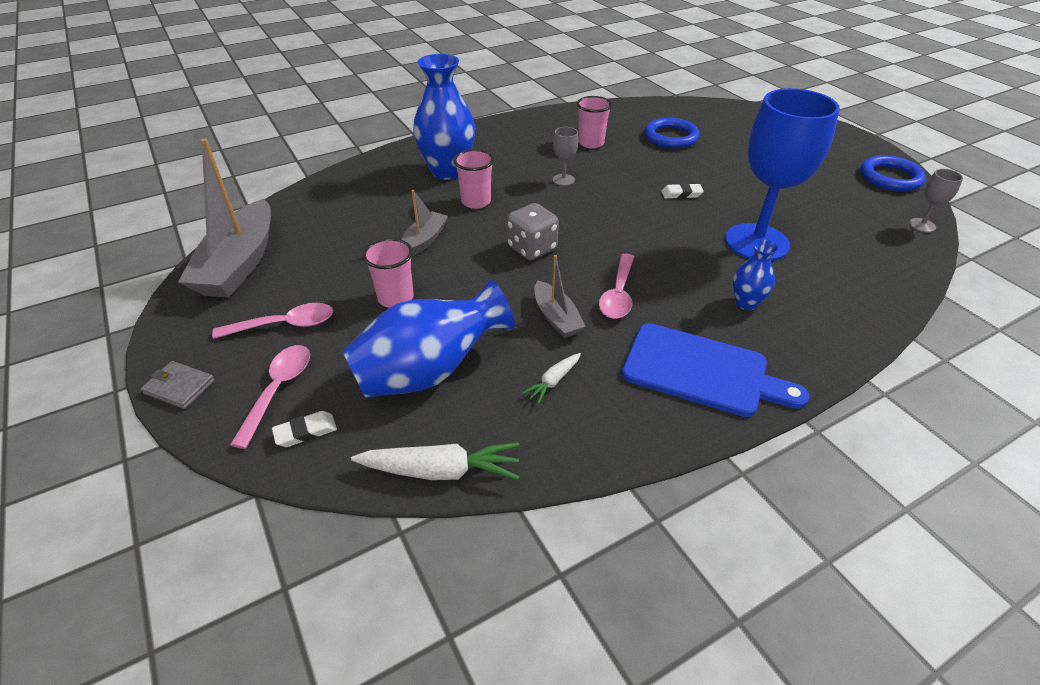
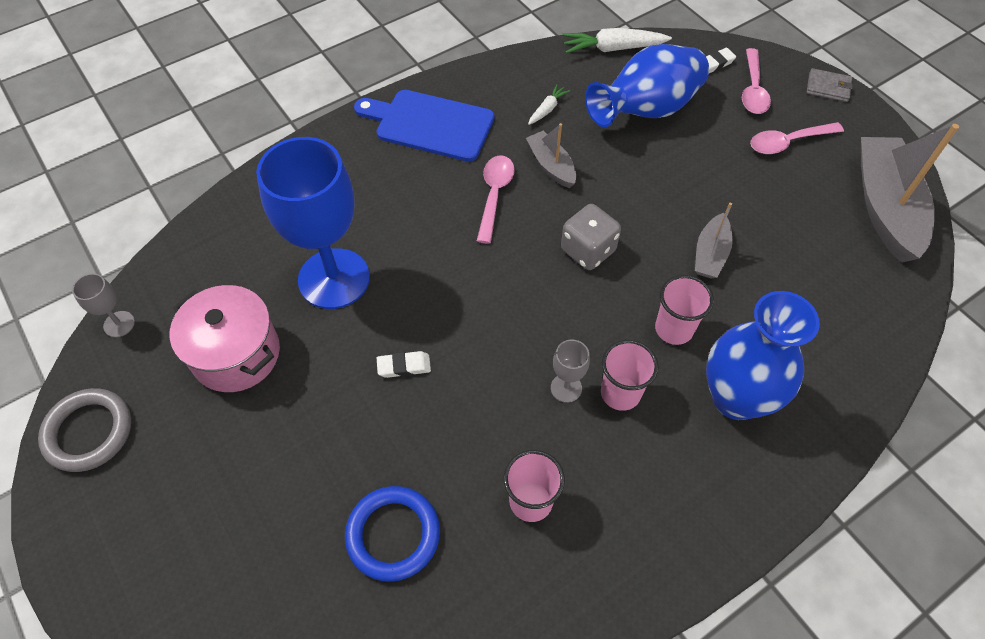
camera: 175 degrees right, 15 degrees up
(395, 298) = (705, 177): pink cup -> pink cup (620, 393)
(746, 303) = (373, 193): blue vase -> none
(812, 205) = (236, 354): none -> pink pot
(890, 177) = (88, 432): blue ring -> grey ring

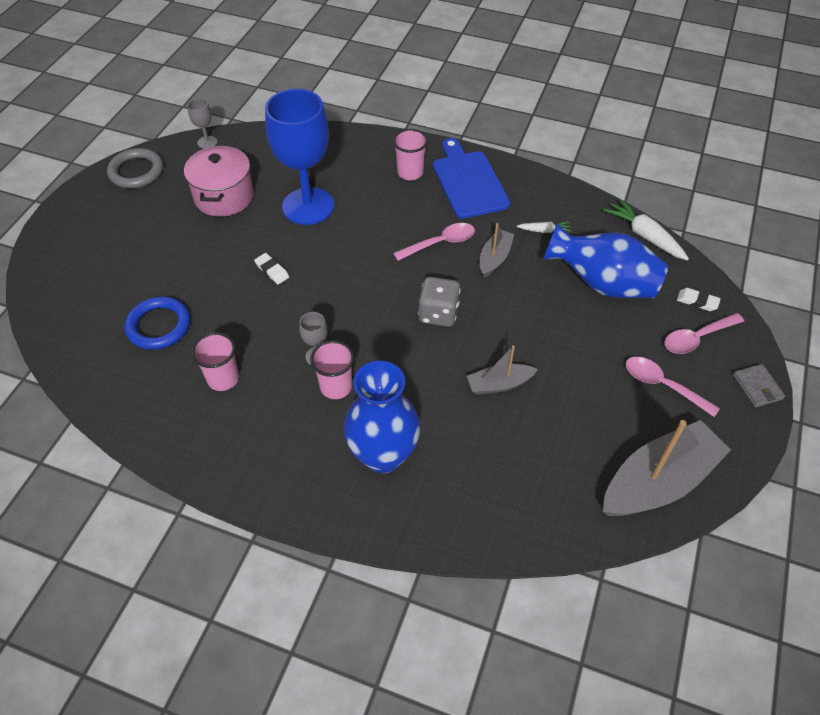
camera: 55 degrees right, 5 degrees down
(674, 329) = (412, 392): pink cup -> pink cup (410, 173)

